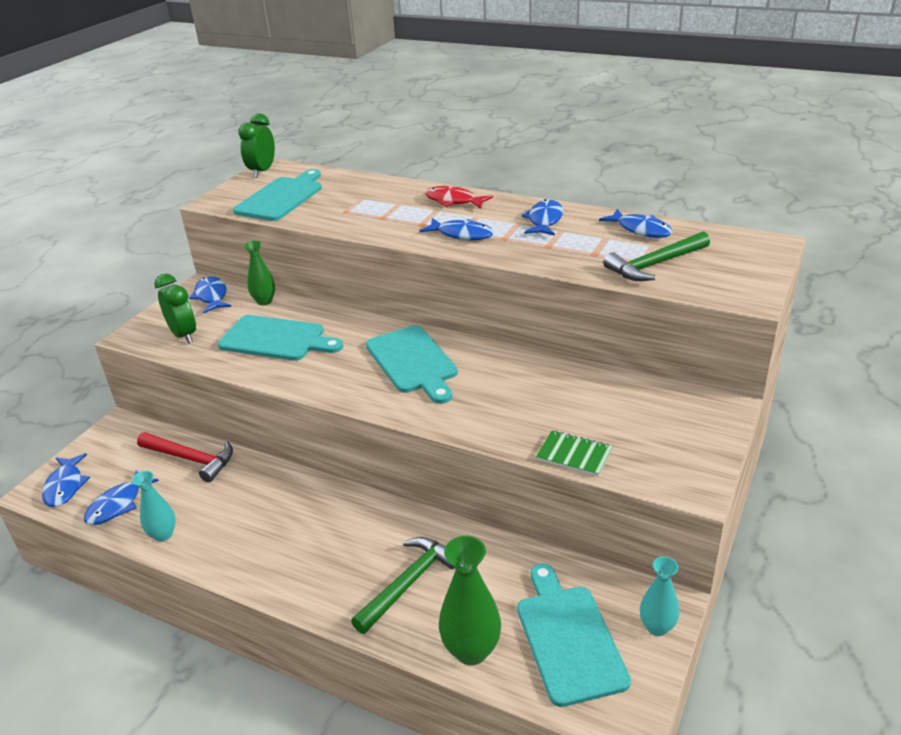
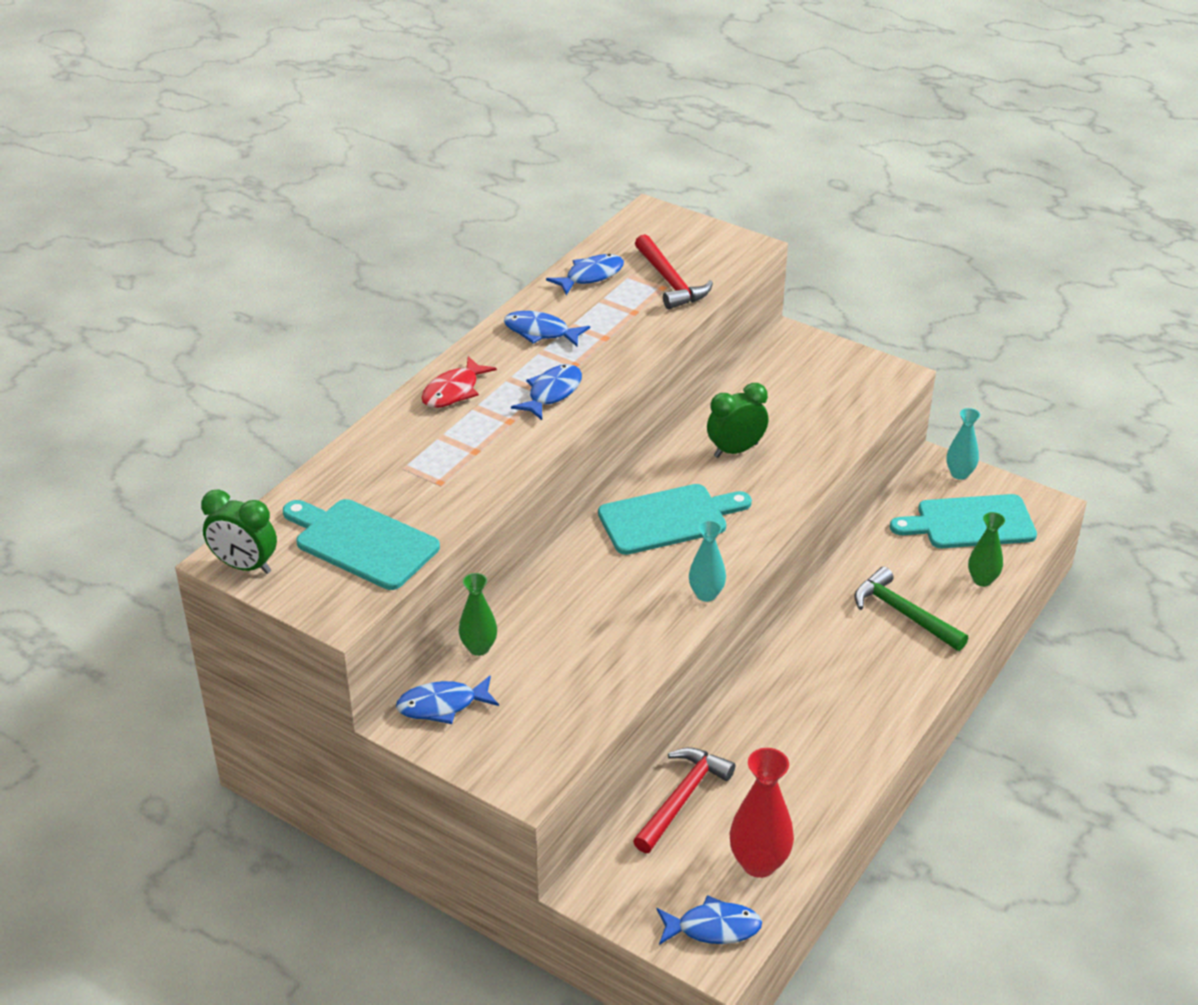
camera: 85 degrees left, 5 degrees up
(118, 505) = (759, 863): blue fish -> red vase
(163, 535) = (817, 811): turquoise vase -> turquoise vase (706, 594)
(184, 335) = (544, 726): green clock -> green clock (735, 450)
(276, 339) = (583, 633): turquoise cutting board -> none
(471, 650) = (982, 580): green vase -> green vase, size x0.63
(574, 455) = (846, 430): green notebook -> none
(655, 265) = (670, 281): green hammer -> red hammer

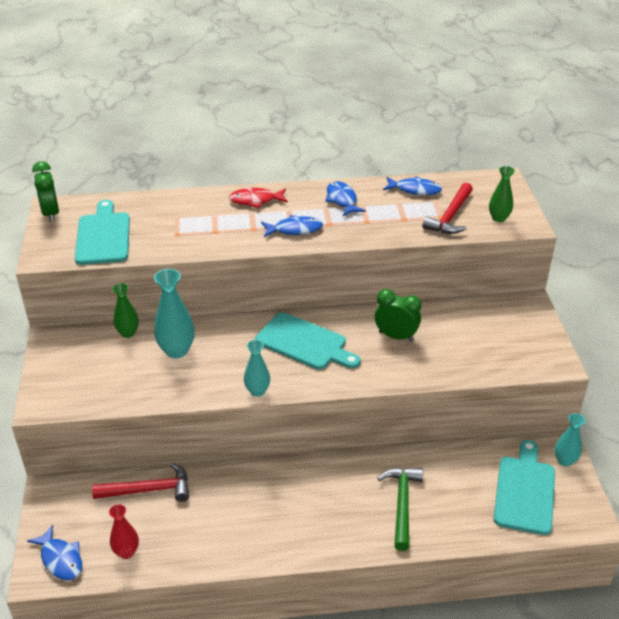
camera: 50 degrees right, 0 degrees up
(442, 705) = (73, 344): blue fish -> none
(562, 623) = (176, 350): none -> turquoise vase
(759, 863) = (126, 552): red vase -> red vase, size x0.63
(970, 523) = (524, 491): turquoise cutting board -> turquoise cutting board turned 60 degrees clockwise
(982, 580) = (478, 526): green vase -> green vase (498, 218)

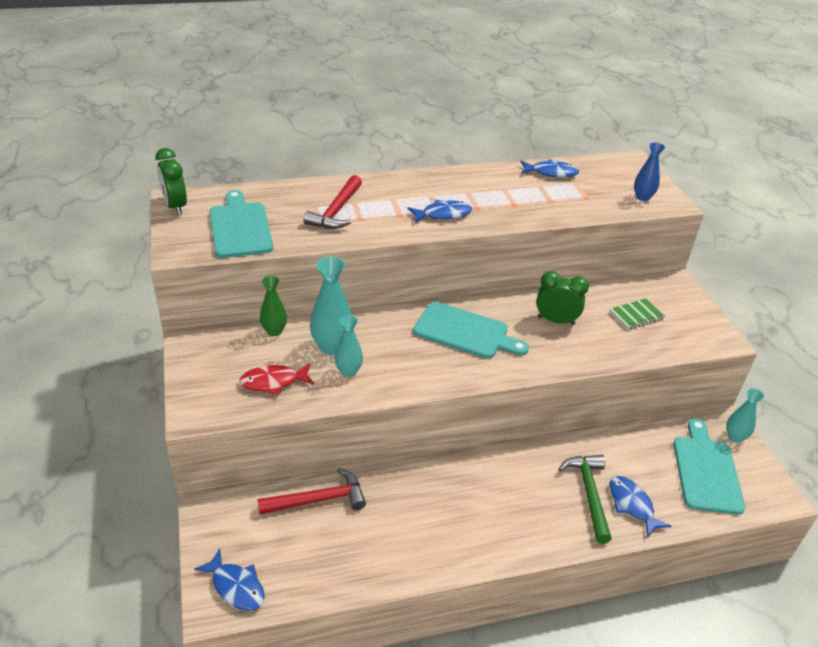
camera: 10 degrees left, 0 degrees up
(126, 552) = (309, 571): red vase -> none
(256, 200) = (393, 187): red fish -> red fish (273, 382)
(257, 391) = (430, 385): turquoise vase -> turquoise vase (348, 371)
(342, 200) = (482, 184): blue fish -> blue fish (632, 505)
(450, 216) = (595, 197): red hammer -> red hammer (336, 211)
(477, 335) = (636, 315): none -> green notebook
(498, 218) = (642, 197): green vase -> blue vase

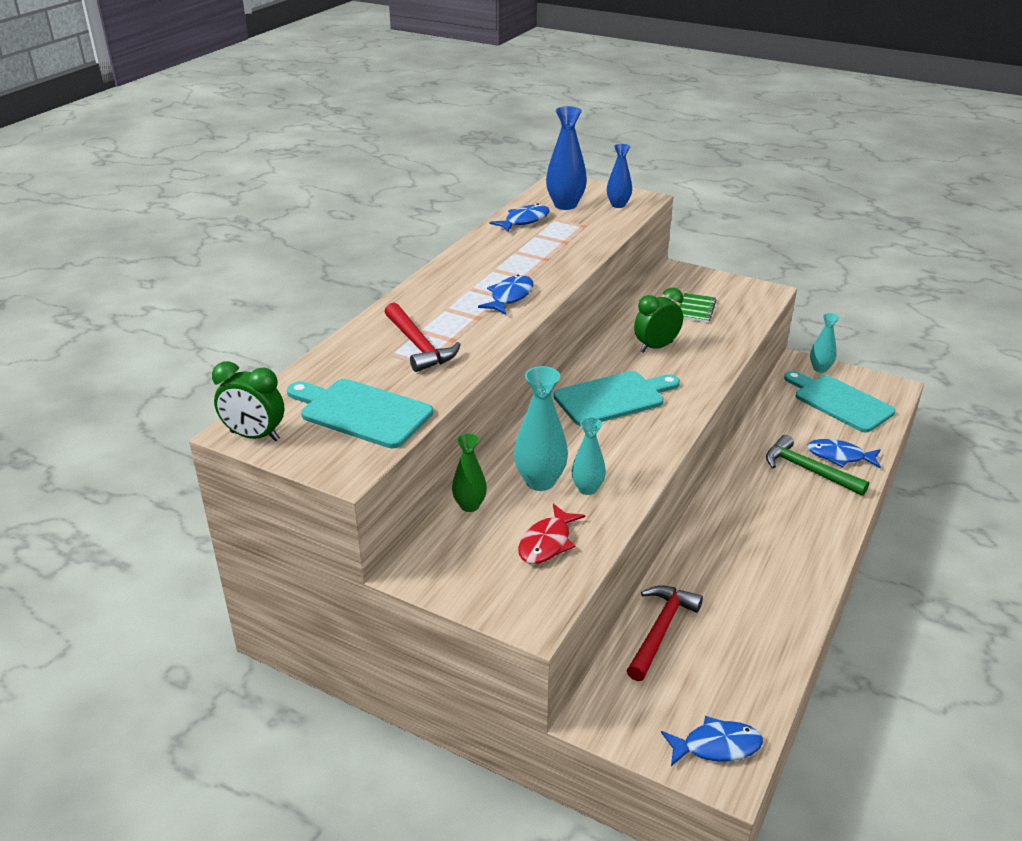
camera: 45 degrees left, 5 degrees down
(602, 177) = (565, 205): none -> blue vase

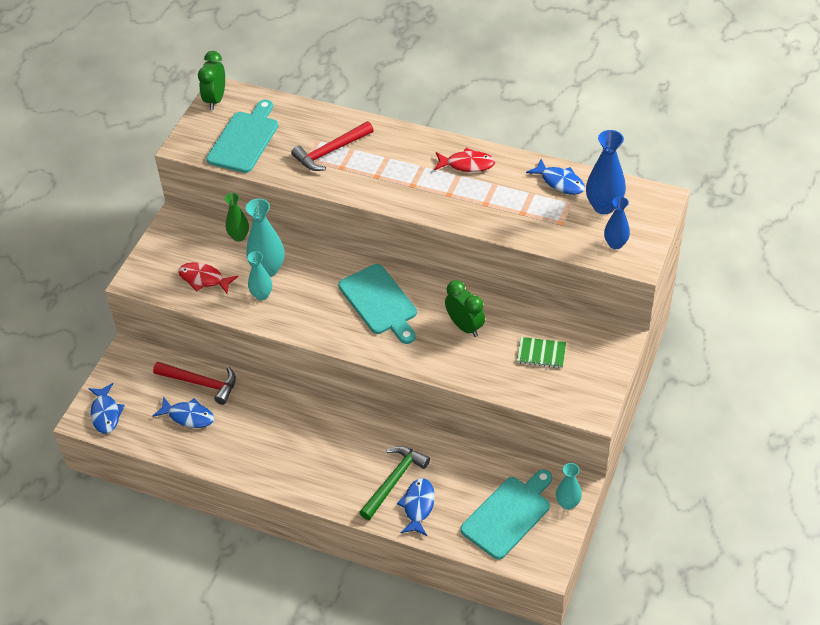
camera: 85 degrees right, 15 degrees up
(478, 263) = (467, 164): none -> red fish
(510, 297) = (413, 190): blue fish -> blue fish (188, 416)

